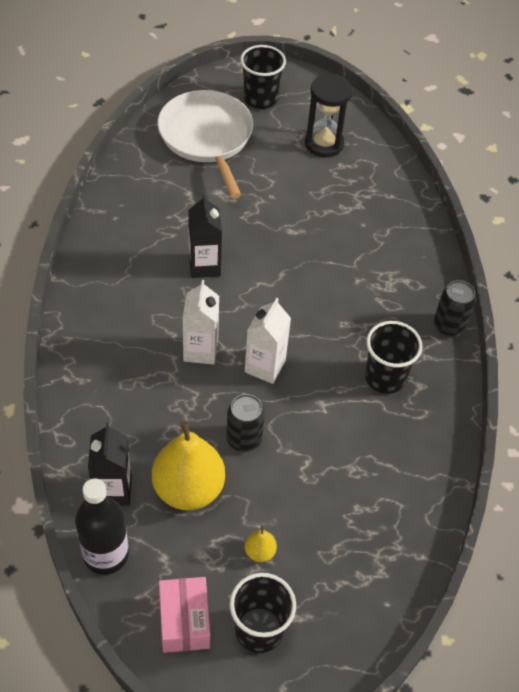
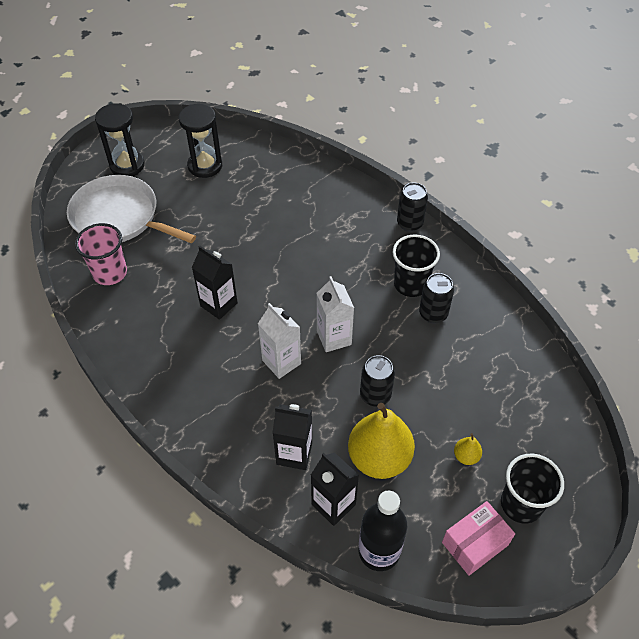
camera: 40 degrees left, 0 degrees up
(128, 427) = (294, 454): none -> black carton
(151, 177) = (110, 273): none -> pink cup
(184, 621) = (475, 544): pink box -> pink box turned 75 degrees counterclockwise
(260, 99) = (127, 165): black cup -> black hourglass
(374, 417) = (433, 314): none -> black can

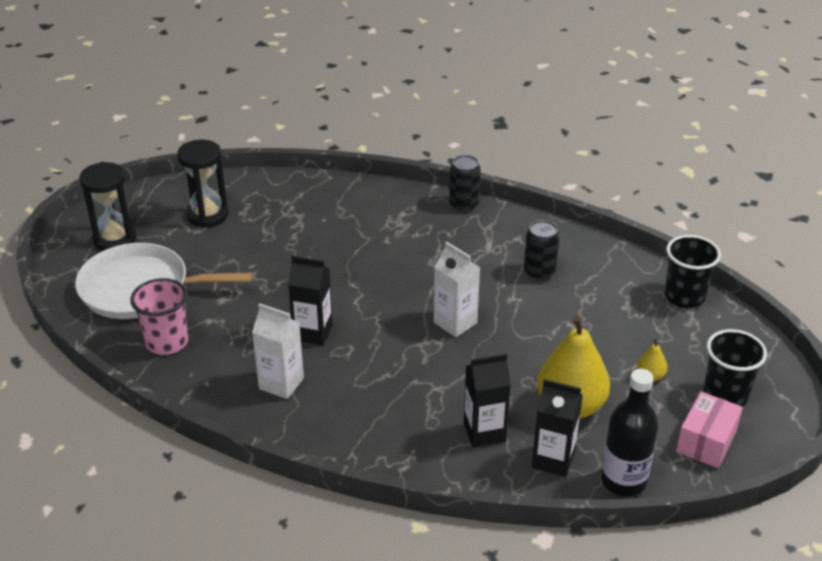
camera: 25 degrees left, 15 degrees down
(281, 362) = (416, 360): white carton -> white carton (281, 383)
(375, 395) = (530, 357): black can -> none
(411, 284) = (500, 255): black cup -> black cup (684, 297)

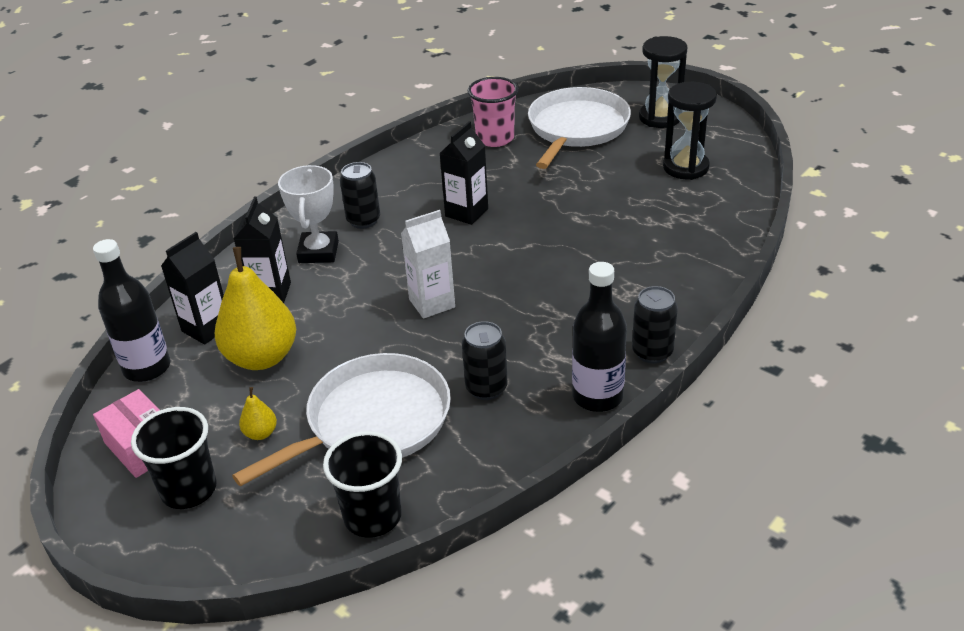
camera: 110 degrees right, 0 degrees up
(281, 383) = (408, 189): white carton -> none
(346, 401) = (363, 220): none -> black can
(409, 418) = (318, 252): none -> white trophy
(520, 222) = (597, 396): none -> black bottle
(603, 320) = (372, 421): none -> white pan

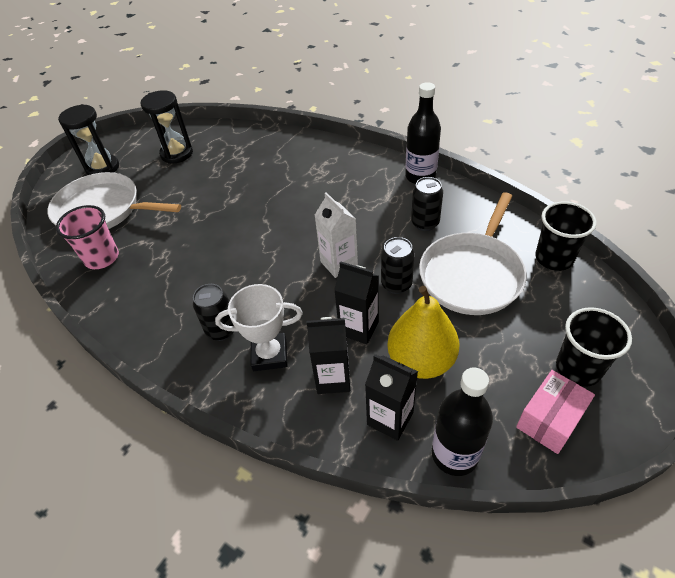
camera: 95 degrees left, 10 degrees up
(261, 433) = (505, 337): yellow pear -> none
(372, 421) = (472, 274): white pan -> white pan turned 105 degrees counterclockwise
(466, 212) = (218, 261): black carton -> black carton (359, 328)
(652, 352) = (377, 158): black can -> black can (396, 284)

